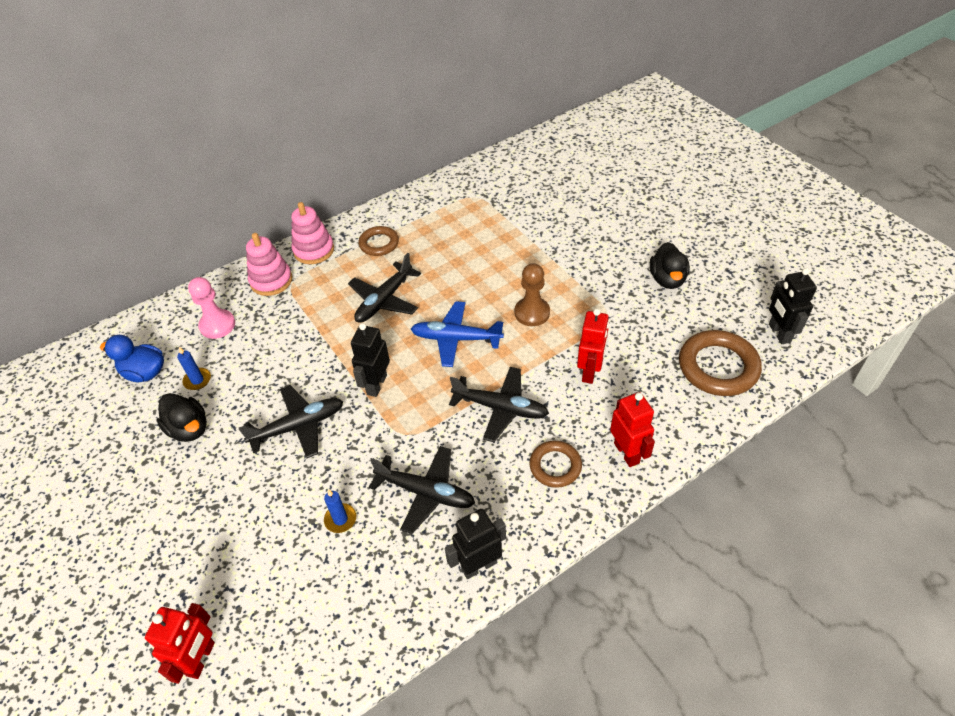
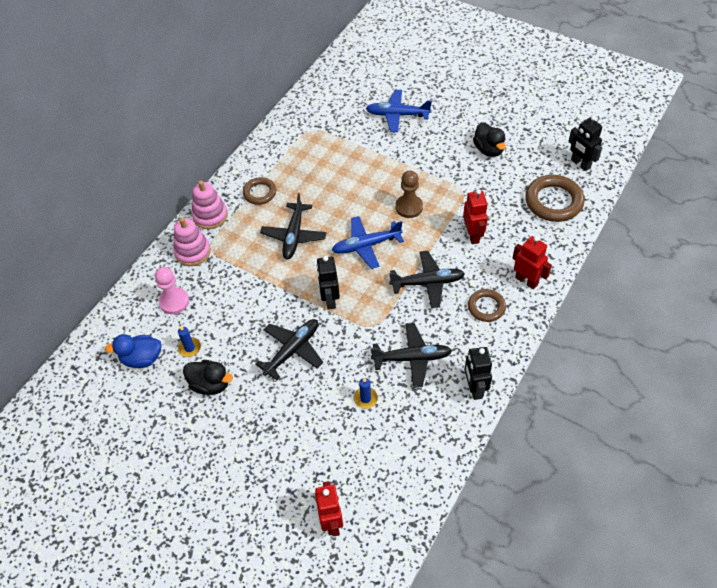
camera: 25 degrees left, 5 degrees up
(479, 565) = (474, 388): black robot -> black robot turned 45 degrees counterclockwise
(580, 209) = (397, 115): none -> blue plane

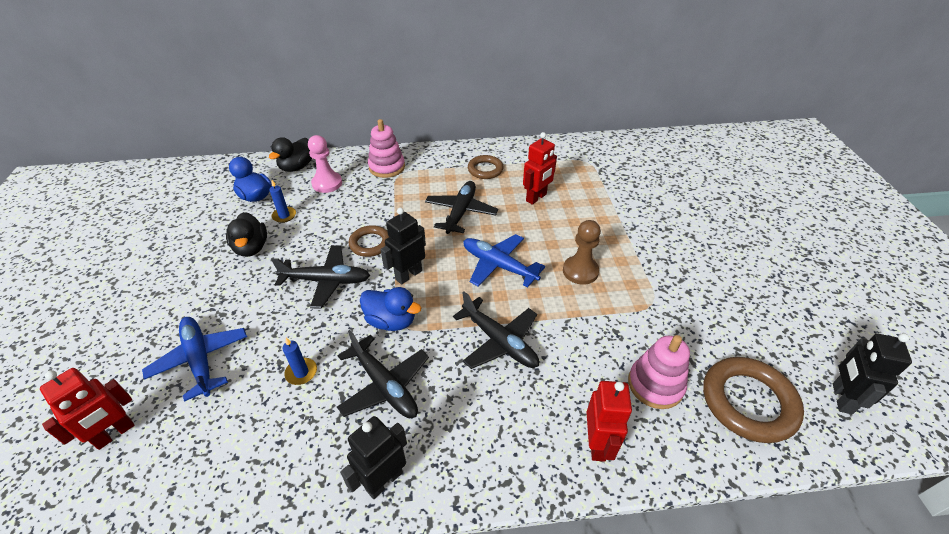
camera: 50 degrees right, 10 degrees down
(210, 216) = (432, 157): pink stacking toy -> pink stacking toy (655, 385)
(294, 235) = (460, 212): black plane -> black plane turned 135 degrees clockwise
(363, 330) = (391, 321): none -> blue duck
(397, 115) = (678, 202): blue plane -> blue plane (200, 360)
(473, 235) = (605, 346): red robot -> red robot (536, 198)
(486, 307) = (517, 420): brown ring -> brown ring (370, 243)
(488, 150) = (734, 294): black duck -> black duck (297, 167)

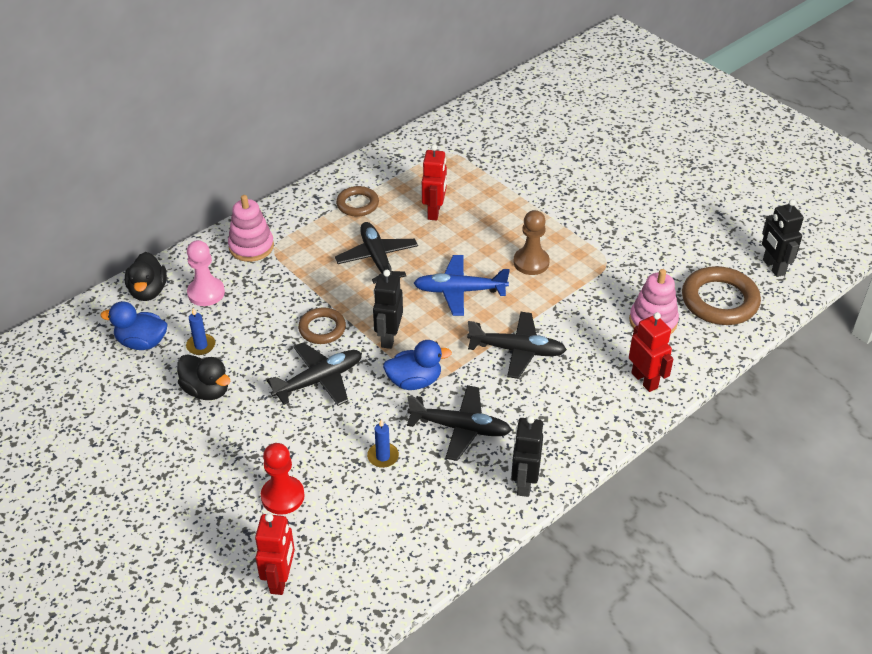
camera: 35 degrees left, 0 degrees up
(200, 360) = (282, 496): blue plane -> red pawn

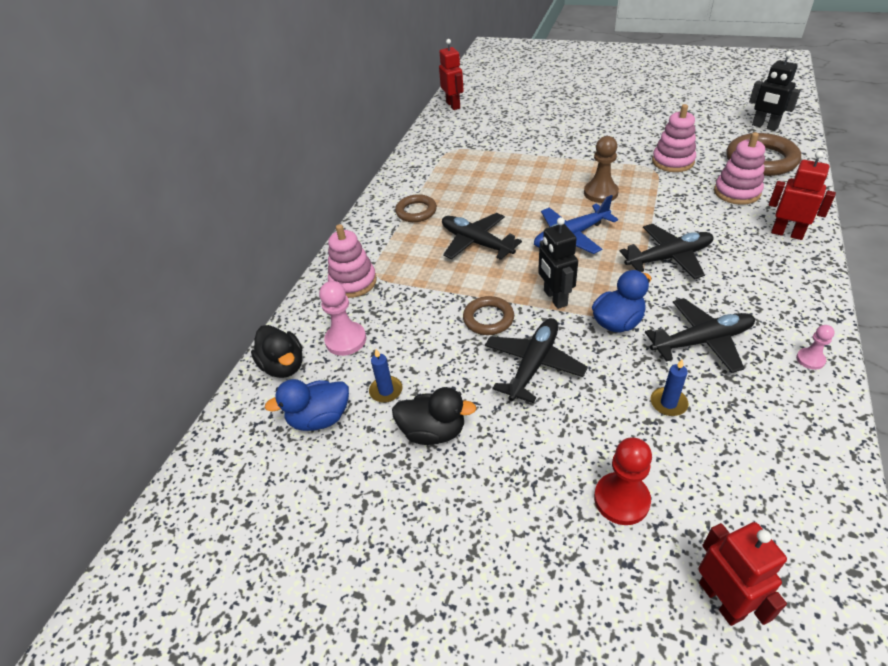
camera: 25 degrees left, 0 degrees up
(434, 212) = (485, 191): red robot -> red robot (453, 105)
(524, 483) = (810, 359): black robot -> pink pawn
(634, 262) = (673, 161): none -> pink stacking toy

